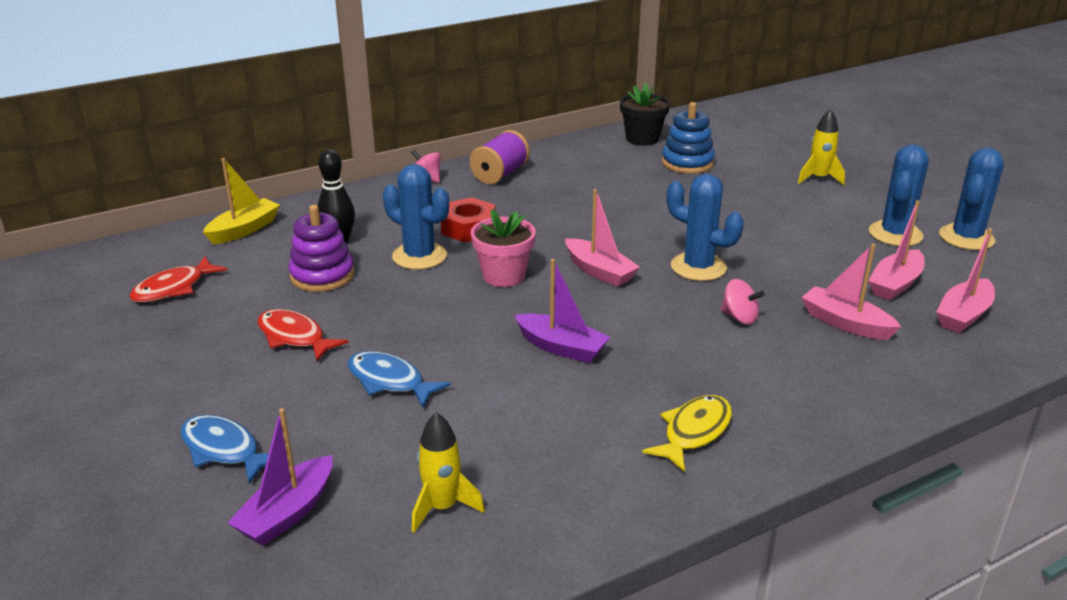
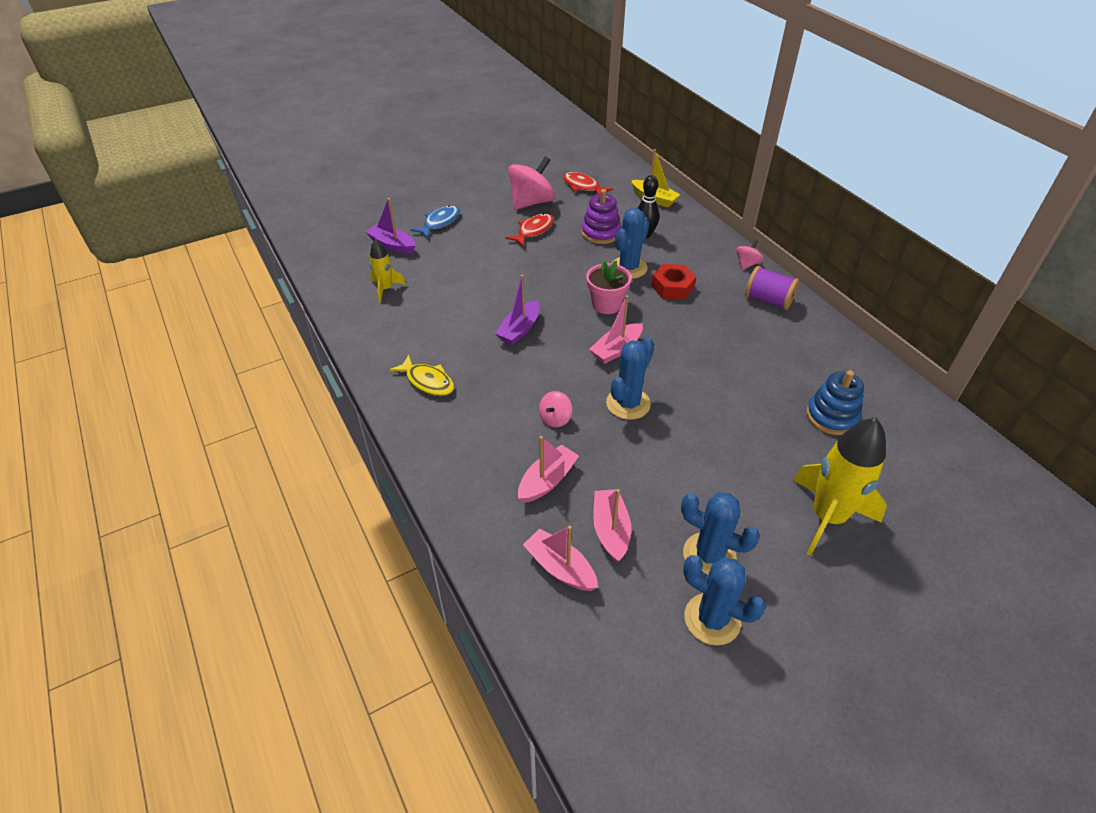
camera: 90 degrees right, 15 degrees up
(200, 340) = (531, 202): none -> pink spinning top
(389, 381) = (489, 266): blue fish -> none
(642, 139) = (879, 388): black flower pot -> none
(819, 178) = (827, 517): yellow rocket -> yellow rocket, size x1.89
(895, 284) = (610, 530): pink boat -> pink boat turned 45 degrees clockwise

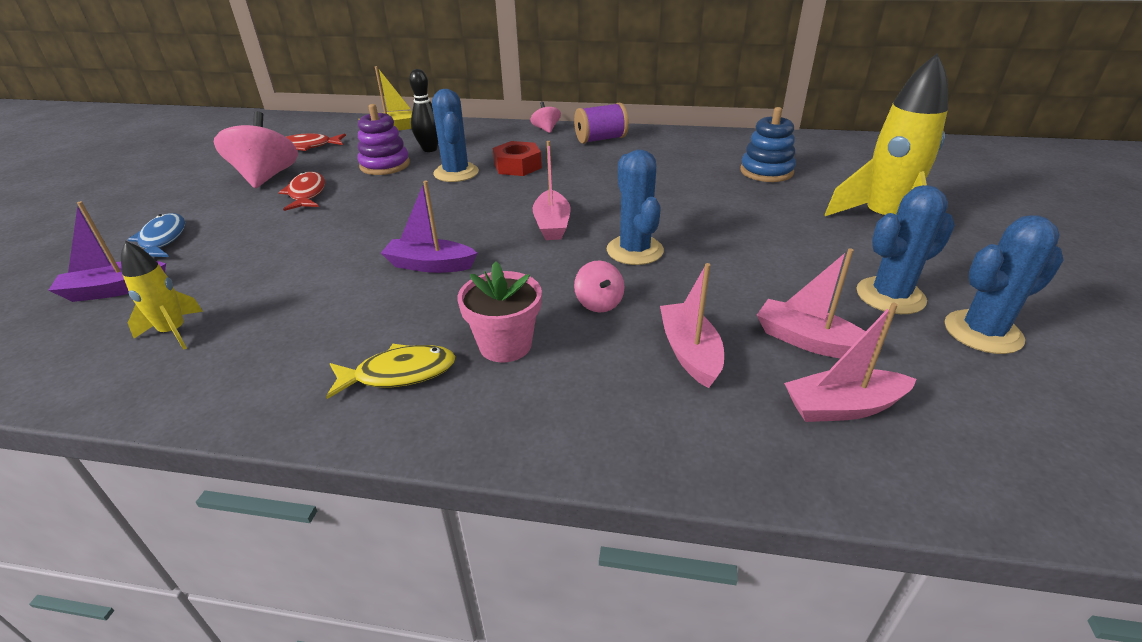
camera: 50 degrees left, 10 degrees down
(519, 329) = (430, 265): purple boat -> purple boat turned 120 degrees clockwise
(606, 304) = (483, 203): pink flower pot -> pink flower pot (505, 345)

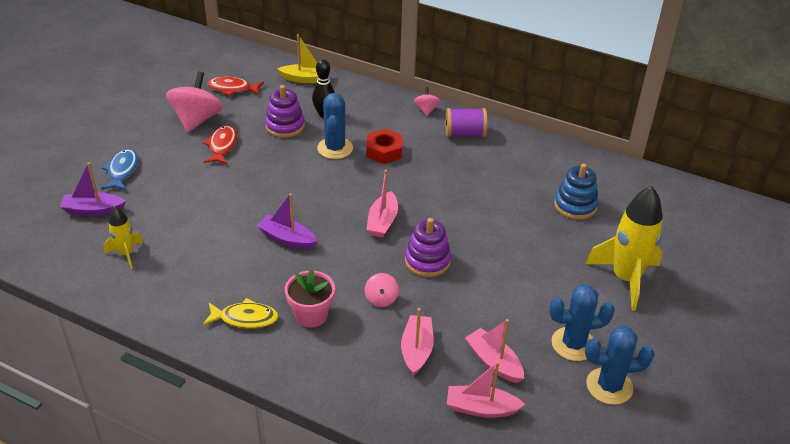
camera: 15 degrees right, 5 degrees up
(635, 250) = (427, 261): blue cactus -> purple stacking toy

